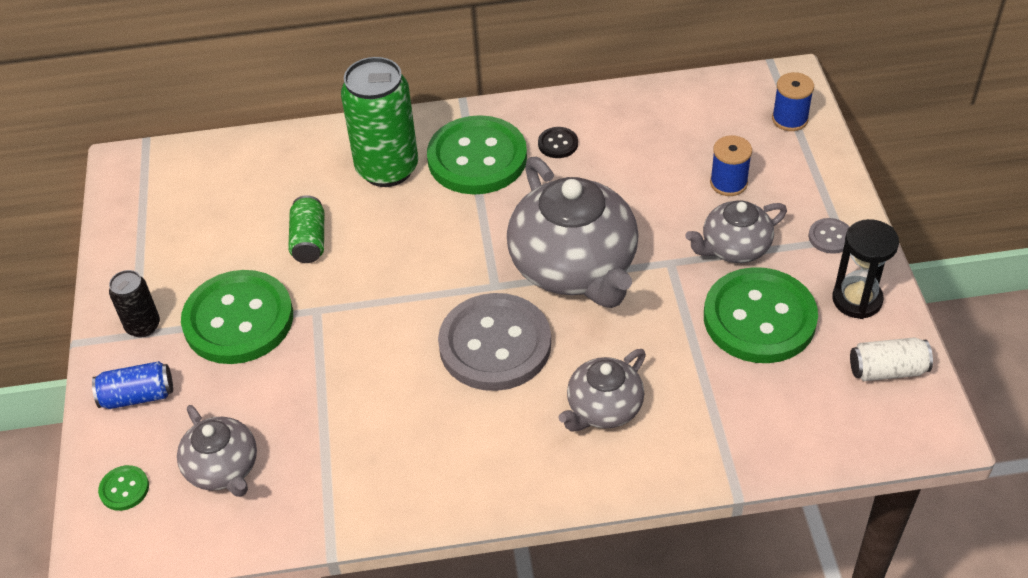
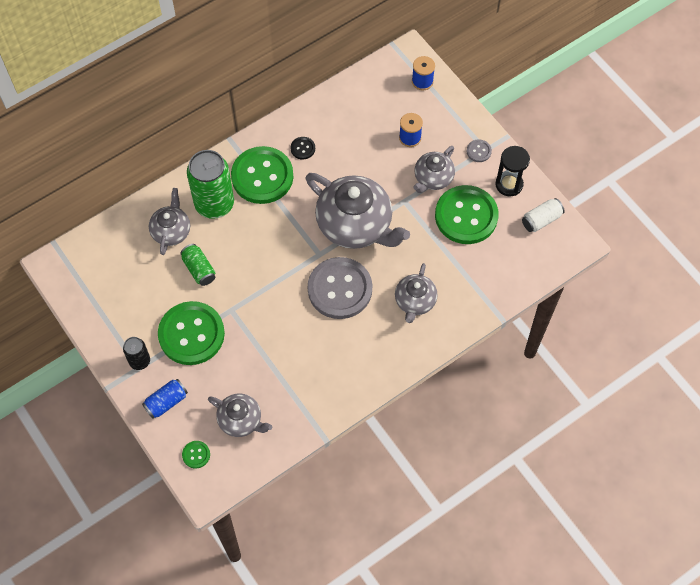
camera: 30 degrees left, 15 degrees up
(306, 180) = (171, 231): none -> grey teapot

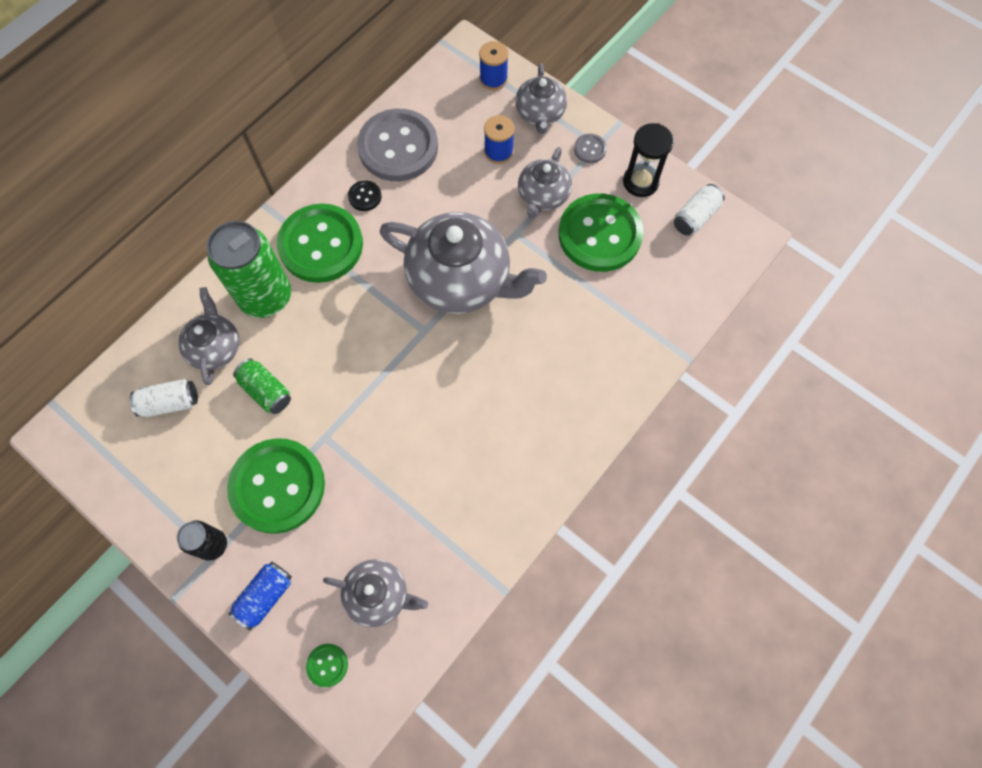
camera: 15 degrees left, 5 degrees up
(132, 261) = (170, 403): none -> white can
(340, 289) = (464, 371): grey button -> grey button (398, 147)
(415, 301) = (568, 363): grey teapot -> grey teapot (540, 114)

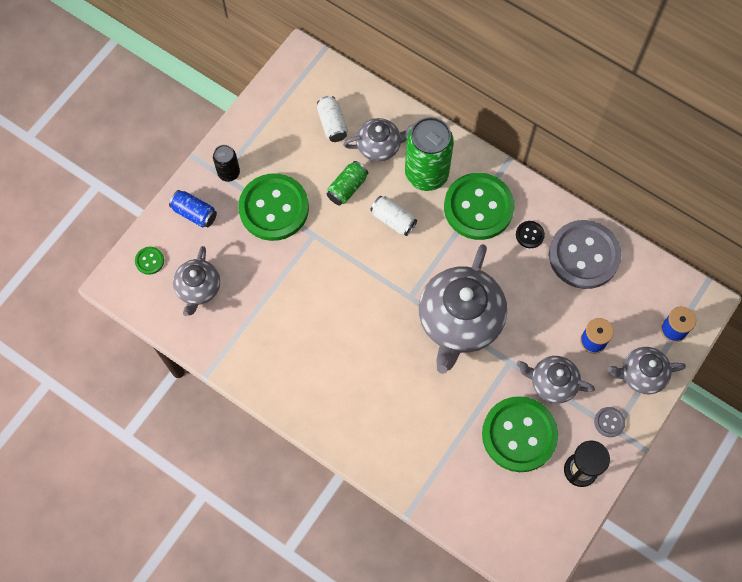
camera: 85 degrees right, 0 degrees up
(695, 217) = (549, 521): white can -> white can (393, 220)

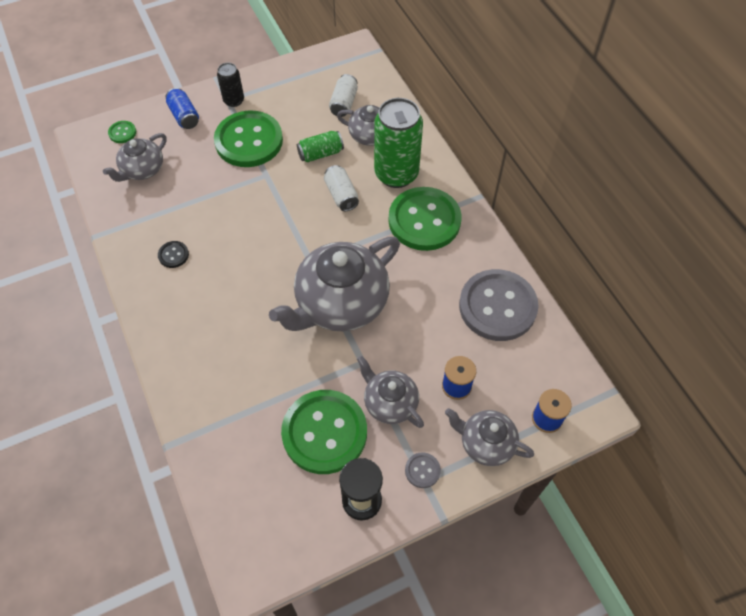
camera: 30 degrees right, 10 degrees down
(529, 235) = (456, 264): black button -> black button (173, 255)

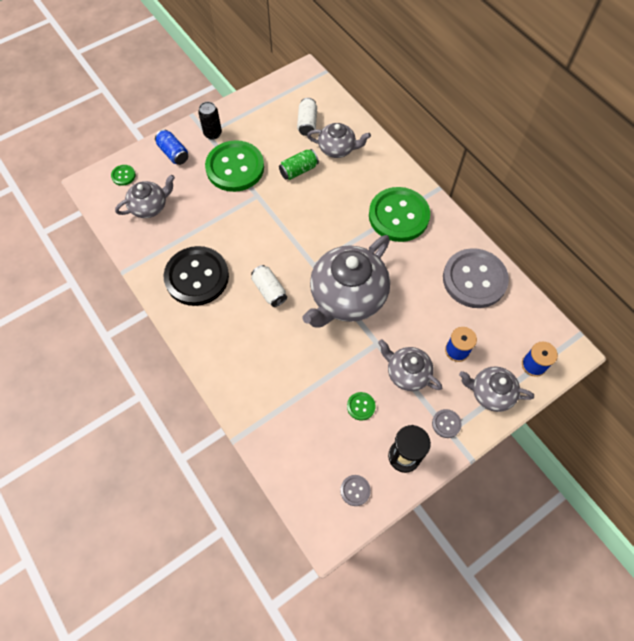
camera: 10 degrees left, 5 degrees up
(142, 170) = (150, 206): grey teapot -> grey teapot turned 150 degrees counterclockwise
(173, 255) = (197, 277): black button -> black button, size x2.47
(292, 531) = (355, 490): none -> grey button
(324, 432) = (361, 406): green button -> green button, size x0.41
(341, 195) = (325, 204): white can -> white can (269, 290)
(396, 174) = (366, 179): green can -> none

